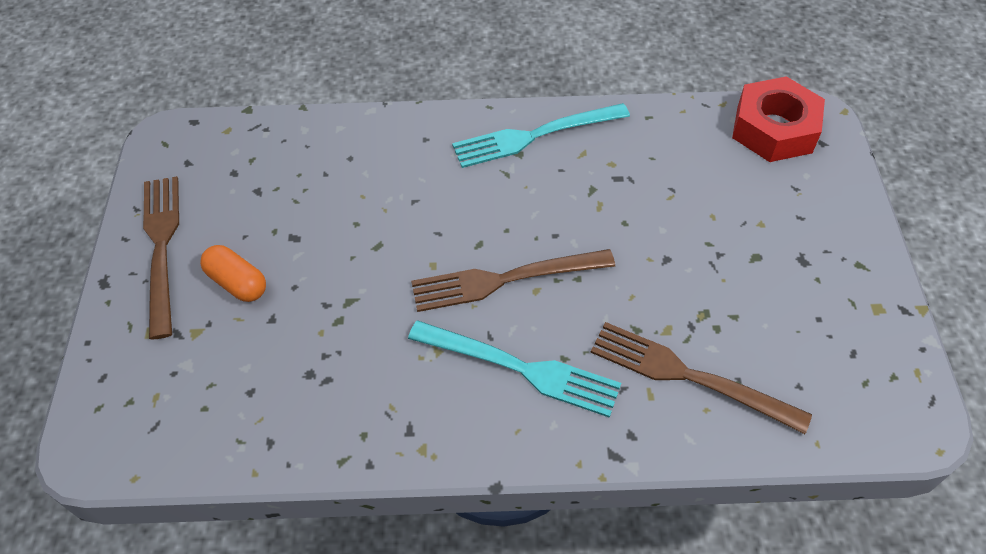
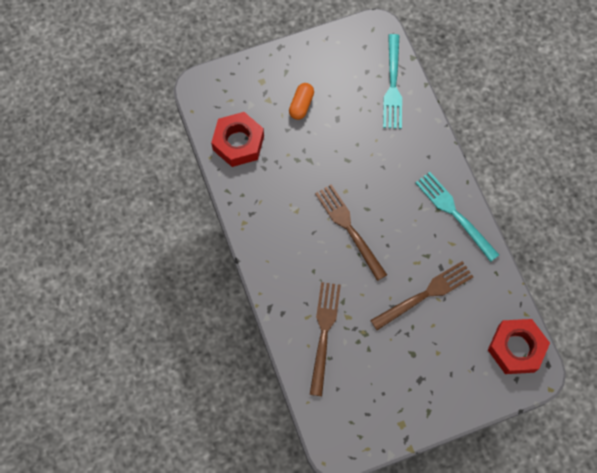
camera: 70 degrees right, 15 degrees up
(161, 247) = (309, 61): brown fork -> brown fork (425, 294)
(252, 409) = (238, 143): none -> red nut
(521, 368) = (300, 253): turquoise fork -> turquoise fork (393, 86)

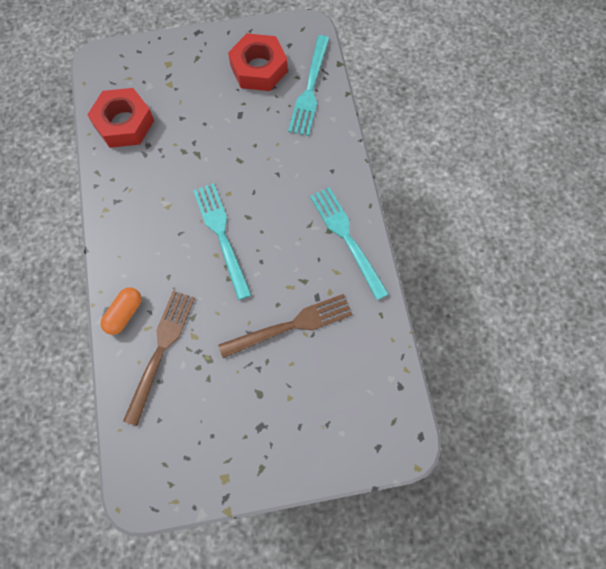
camera: 10 degrees right, 0 degrees up
(301, 105) = (204, 94): orange capsule -> orange capsule (124, 314)
(349, 228) = (221, 235): brown fork -> turquoise fork
(516, 348) = (385, 409): red nut -> red nut (258, 68)

